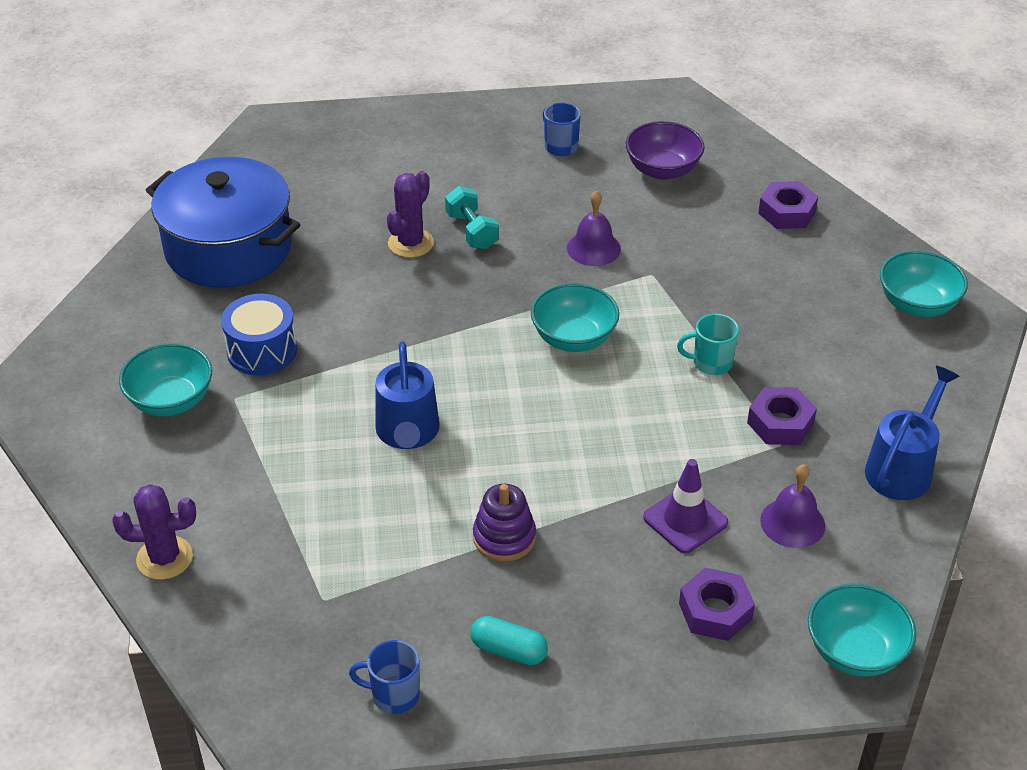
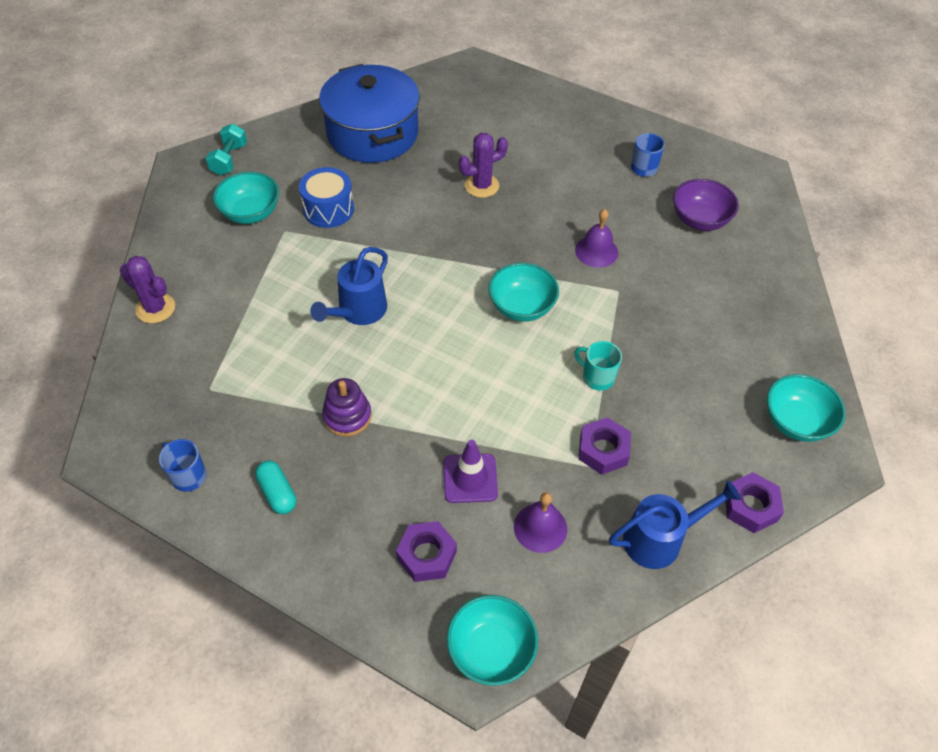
camera: 35 degrees right, 10 degrees up
(472, 231) = (528, 197): turquoise dumbbell -> turquoise dumbbell (229, 159)
(786, 212) = (762, 297): purple nut -> purple nut (750, 506)

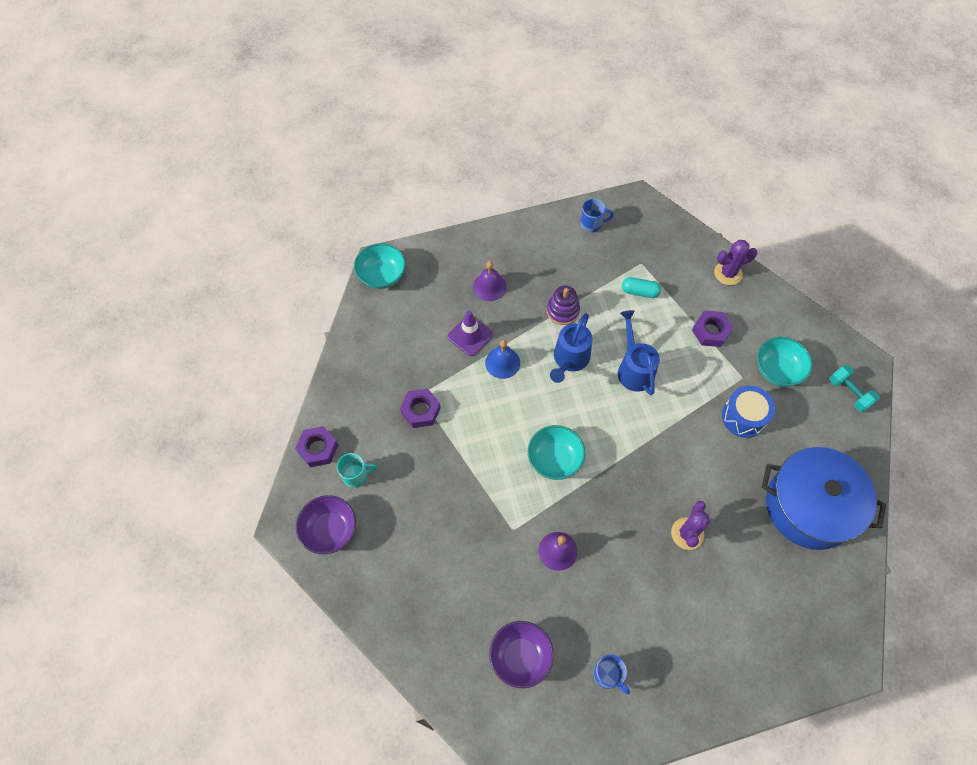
camera: 135 degrees right, 10 degrees up
(277, 493) = (545, 252): turquoise capsule -> turquoise capsule (640, 292)
(426, 555) = (450, 286): purple nut -> purple nut (710, 331)
(469, 422) = (502, 362): none -> blue bell
(540, 527) = (413, 343): purple bell -> purple bell (489, 286)
(597, 377) = (465, 452): turquoise mug -> turquoise mug (356, 475)
(660, 539) = (350, 389): blue watering can -> blue watering can (569, 360)
(796, 422) = (330, 530): turquoise bowl -> purple bowl

